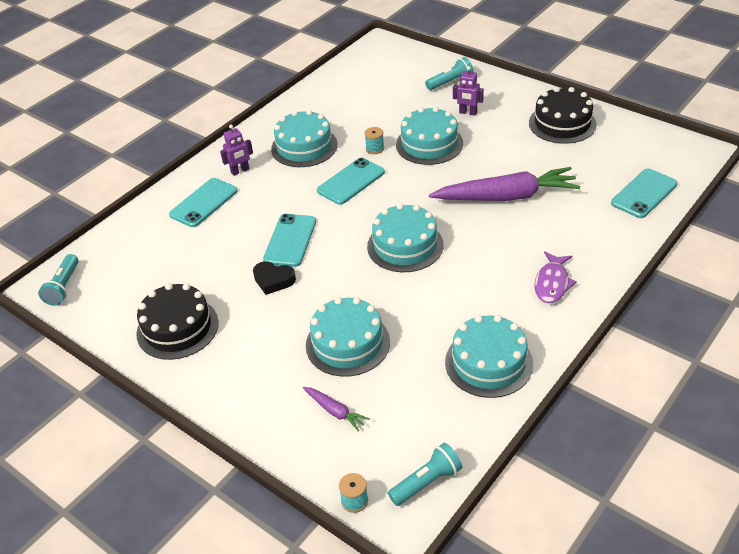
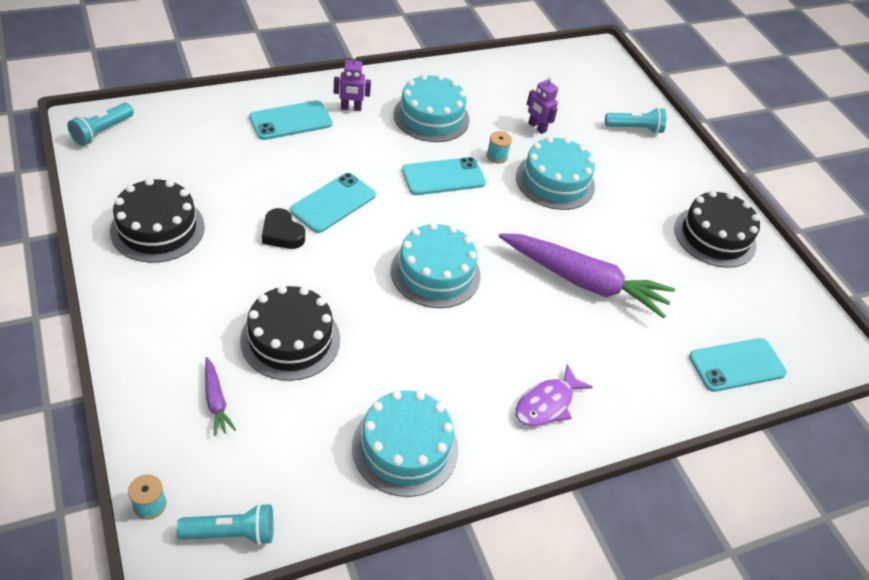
camera: 20 degrees right, 5 degrees up
(347, 343) = (290, 339): turquoise cake -> black cake
(468, 113) = (624, 170): purple robot -> purple robot (537, 127)

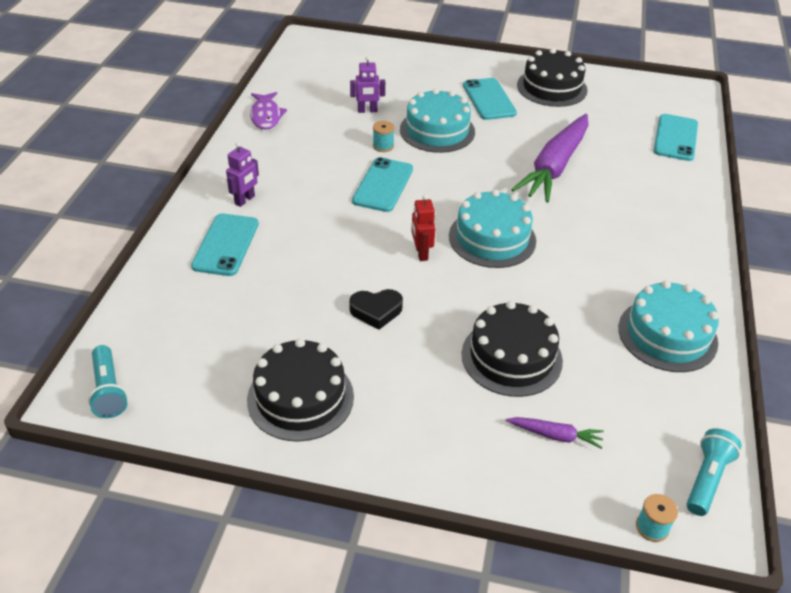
camera: 50 degrees left, 5 degrees down
(333, 203) = (362, 262): turquoise phone -> turquoise phone (489, 99)
(375, 234) = (421, 253): none -> red robot
(431, 117) = (302, 159): turquoise cake -> none
(547, 404) = (663, 240): purple fish -> purple fish (266, 116)
(584, 282) = (554, 167): purple carrot -> purple carrot turned 150 degrees clockwise
(635, 128) = (411, 66): turquoise flashlight -> none

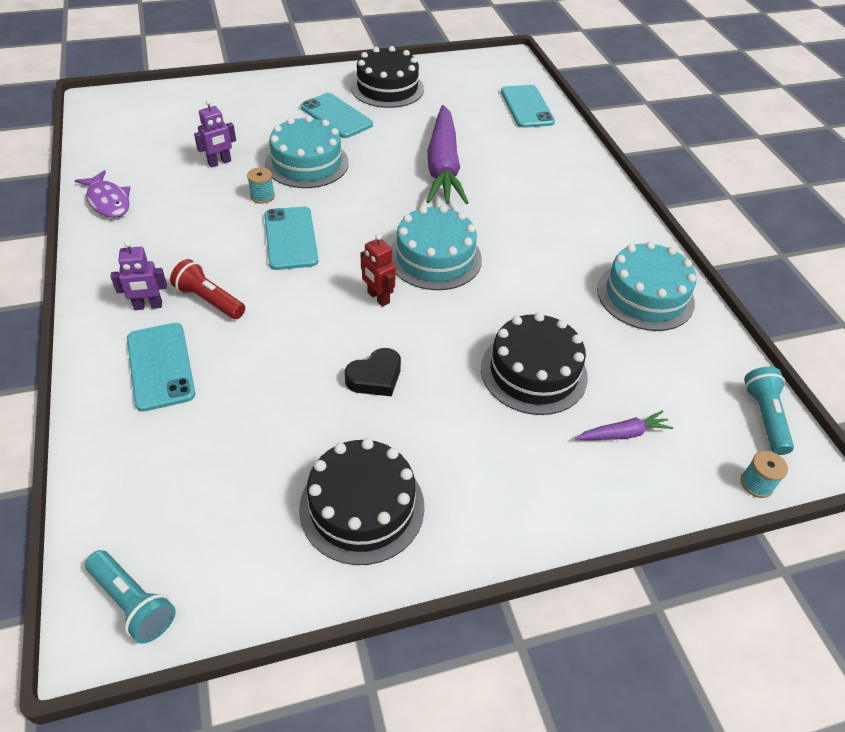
camera: 30 degrees left, 5 degrees up
(245, 200) = (148, 306): purple robot -> purple robot turned 75 degrees clockwise
(290, 211) = (209, 300): none -> red flashlight

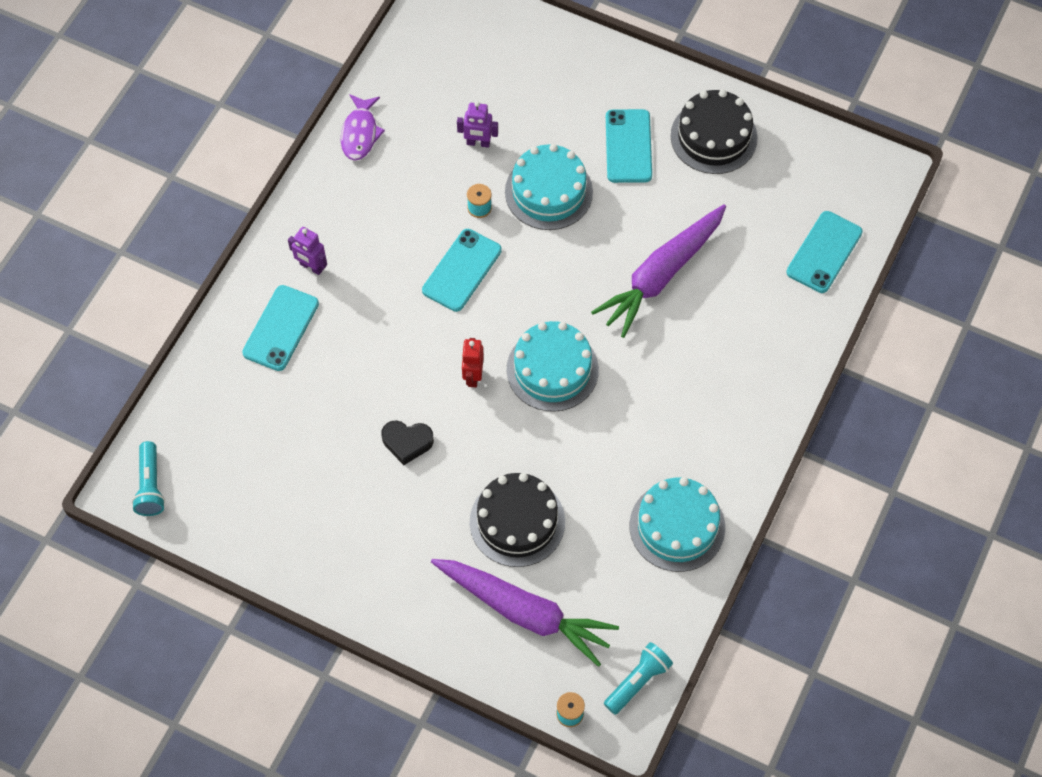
camera: 45 degrees right, 15 degrees up
(209, 300) = (355, 291): red flashlight -> none
(362, 507) = (314, 527): black cake -> none
(623, 434) = (524, 612): purple carrot -> purple carrot, size x2.30

